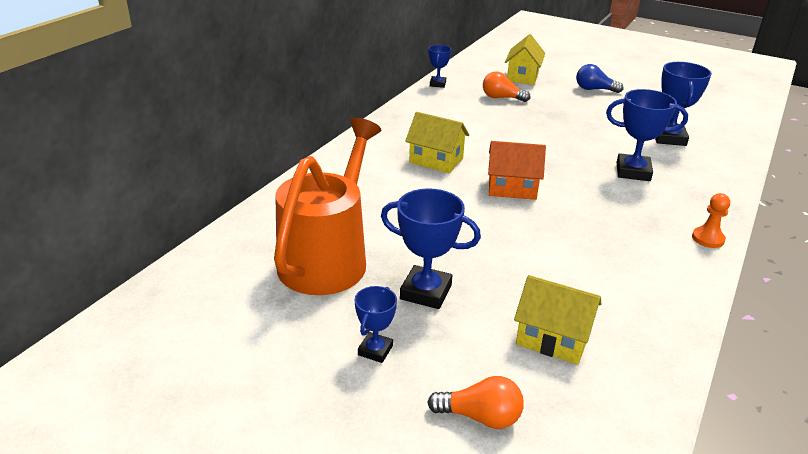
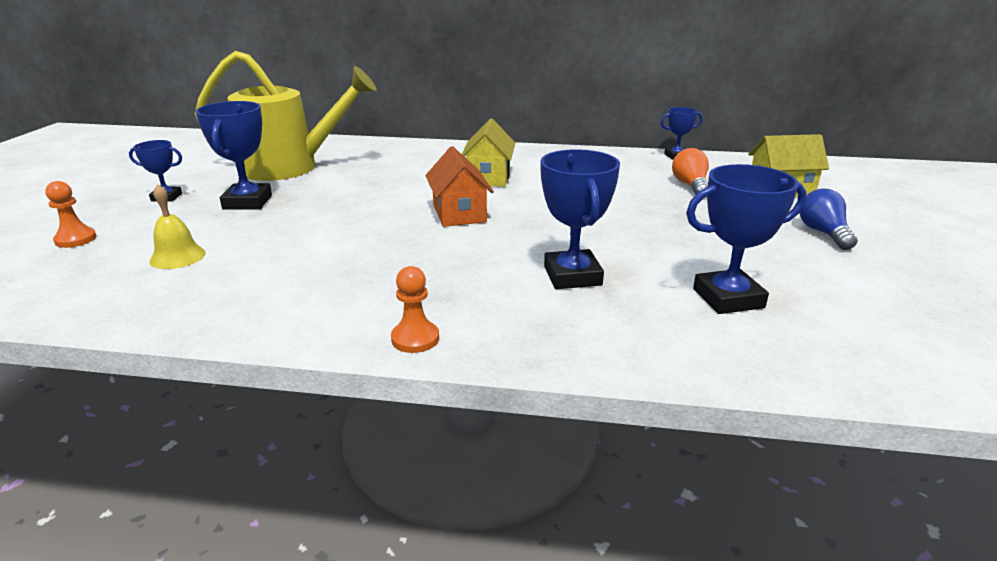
camera: 70 degrees right, 5 degrees down
(328, 257) = (290, 167): orange watering can -> yellow watering can
(480, 417) = (76, 239): orange light bulb -> orange pawn
(553, 339) = (177, 257): yellow house -> yellow bell

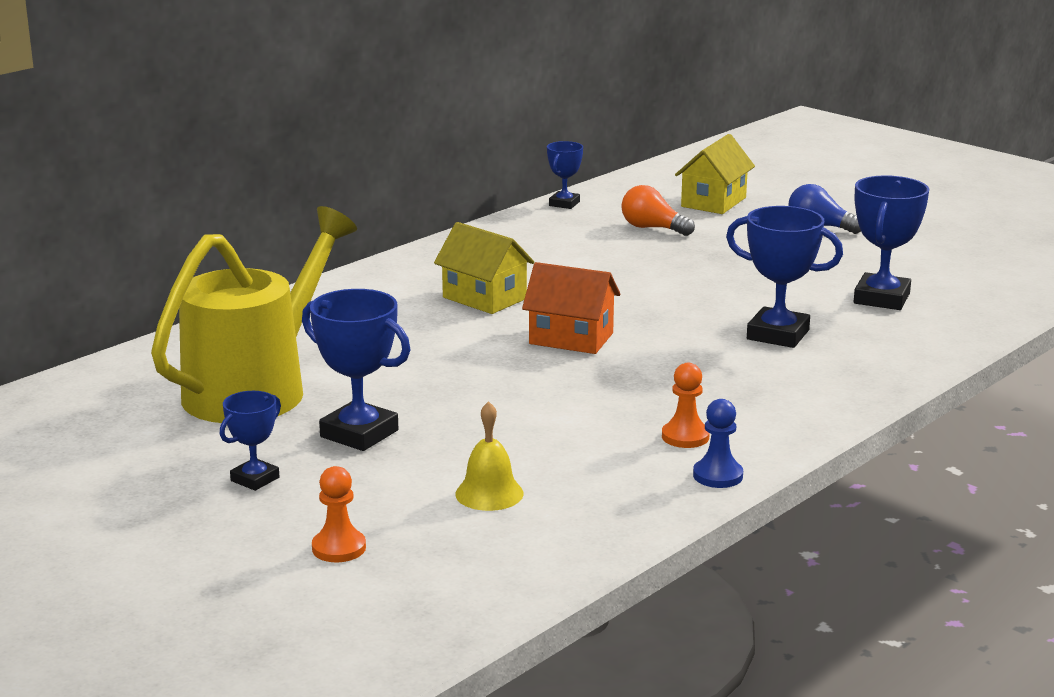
camera: 55 degrees left, 5 degrees down
(259, 327) = (717, 476): none -> blue pawn
(415, 339) = (814, 419): orange pawn -> orange pawn (685, 437)

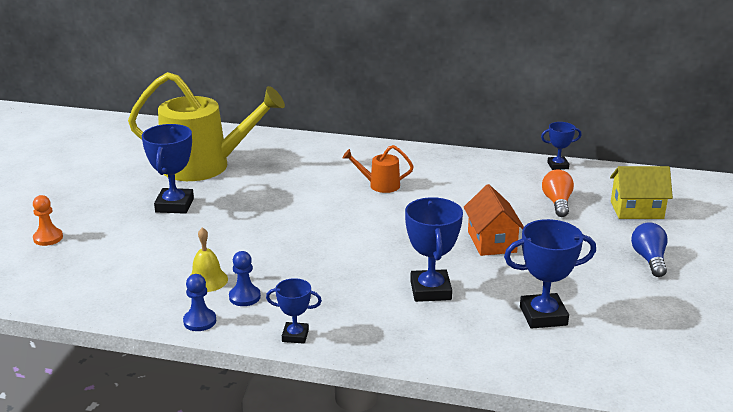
camera: 60 degrees right, 5 degrees up
(255, 479) = (107, 197): blue trophy -> blue trophy (295, 336)
(484, 298) = (379, 185): yellow house -> orange watering can
(489, 493) = (130, 258): yellow bell -> yellow bell (207, 280)
(571, 338) = (350, 225): orange house -> orange house (491, 242)
(685, 437) = (244, 297): orange pawn -> blue pawn

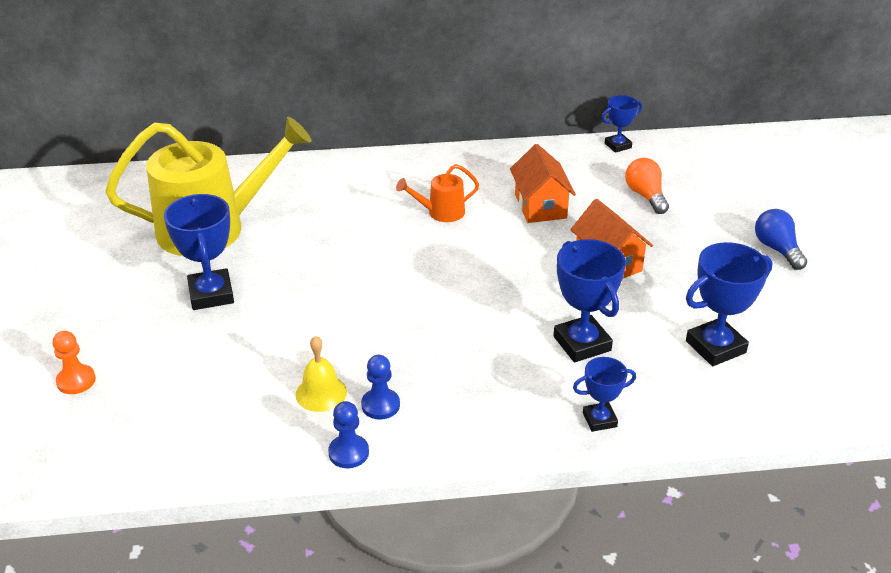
camera: 20 degrees left, 10 degrees up
(295, 336) = (471, 443): blue trophy -> blue trophy (599, 420)
(463, 195) = (540, 206): none -> orange house
(637, 210) = (730, 188): yellow house -> none

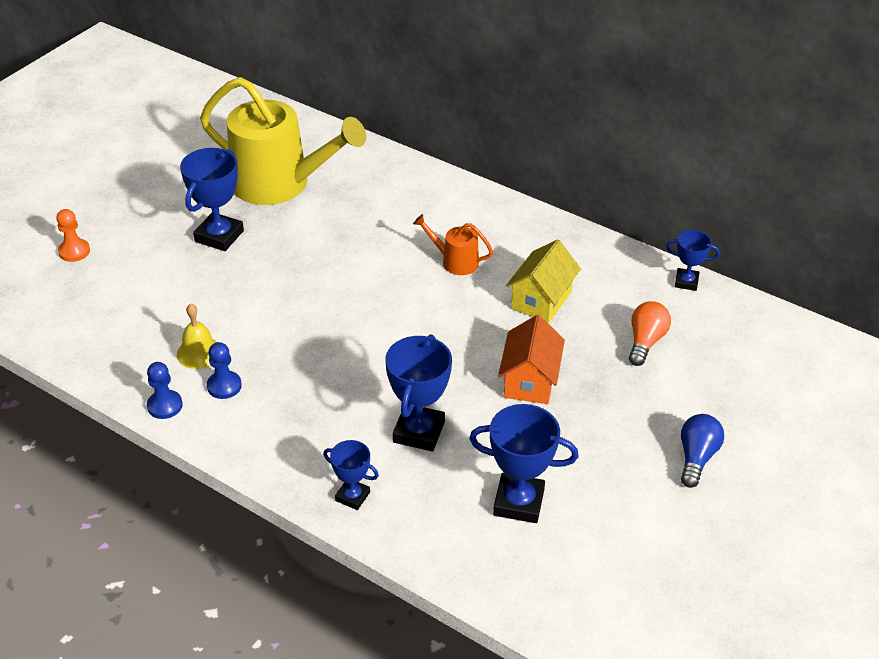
camera: 40 degrees right, 5 degrees up
(540, 206) = (541, 300): orange house -> yellow house

